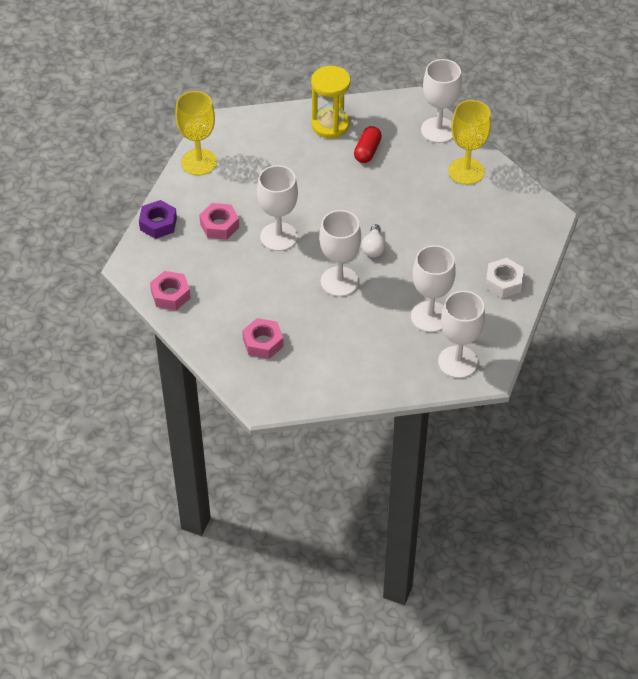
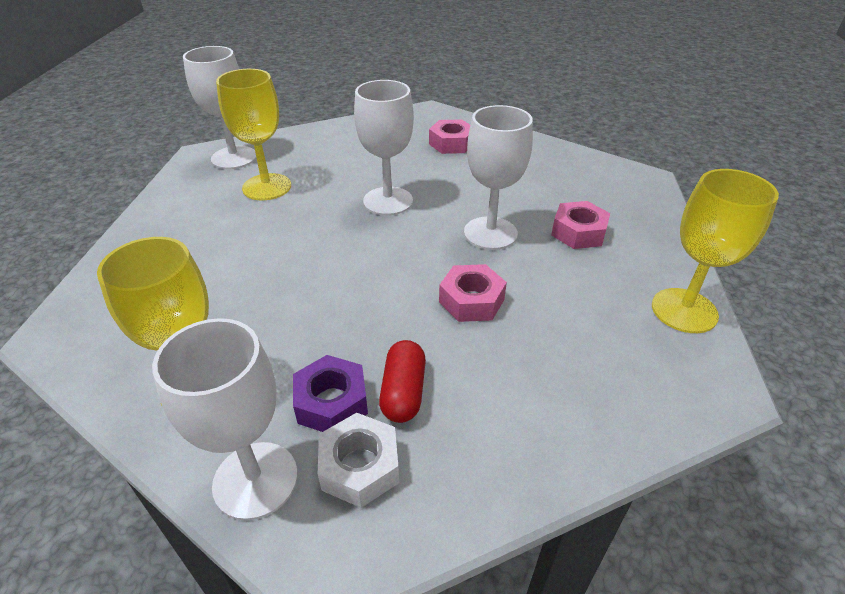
camera: 165 degrees right, 10 degrees down
(158, 224) = (659, 221): purple nut -> purple nut (332, 402)
(170, 295) = (577, 162): pink nut -> pink nut (471, 301)
(330, 125) = (500, 438): yellow hourglass -> none
(373, 248) = (352, 242): white light bulb -> none
(430, 317) = (267, 187): white goblet -> yellow goblet
(503, 282) = (162, 233): white nut -> white nut (360, 466)

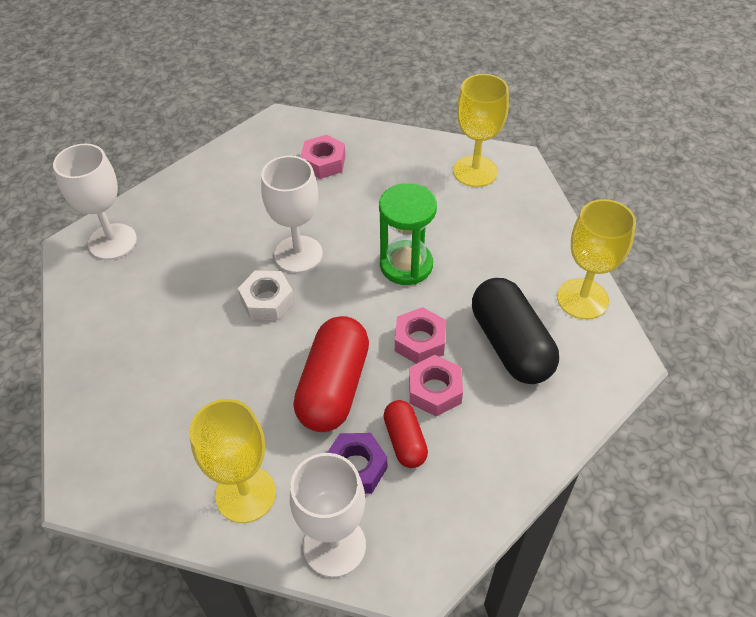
camera: 20 degrees left, 10 degrees up
(267, 187) = (171, 270): yellow goblet -> yellow goblet (475, 171)
(355, 316) = (333, 387): none -> red capsule
(360, 466) = (402, 509): white nut -> white nut (267, 301)
(490, 233) = (406, 265): white goblet -> green hourglass
(576, 332) = (510, 345): none -> black capsule
(578, 232) = (479, 242): pink nut -> pink nut (435, 390)

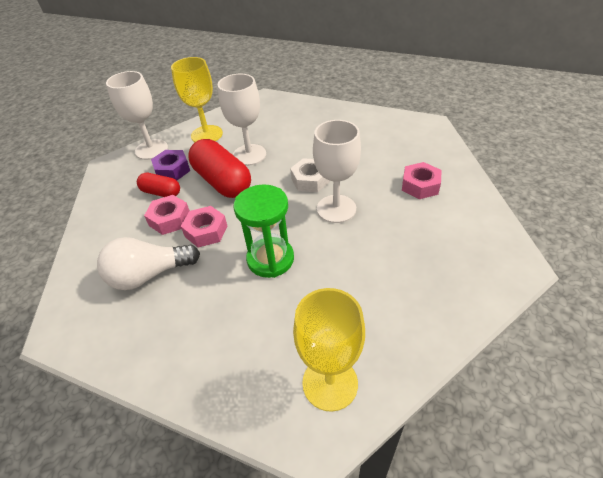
camera: 130 degrees right, 5 degrees down
(112, 242) = (421, 137): white goblet -> white goblet (249, 155)
(323, 162) = (431, 268): pink nut -> pink nut (420, 185)
(510, 345) = (149, 275): black capsule -> white light bulb
(582, 299) = (123, 350): yellow goblet -> none

